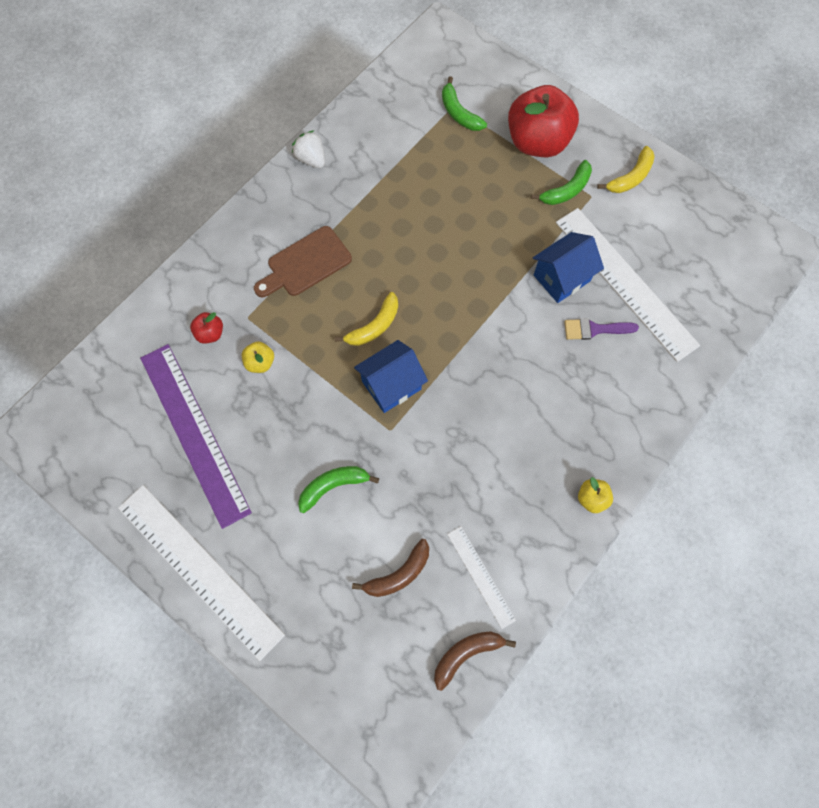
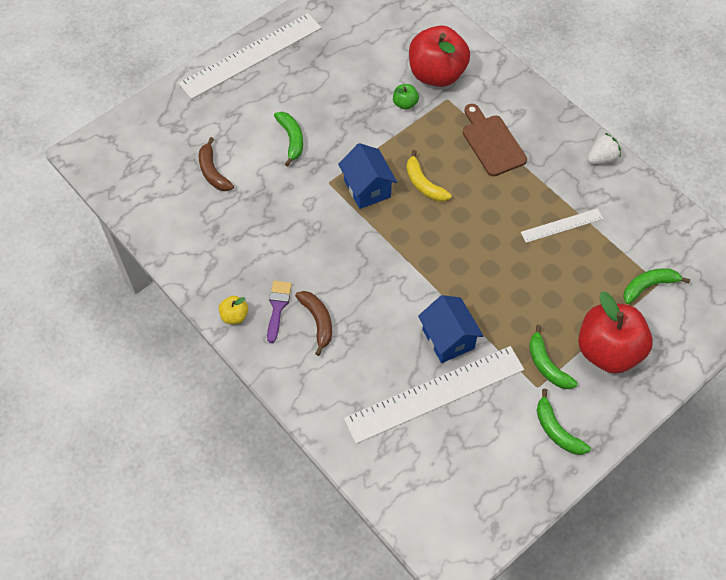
camera: 100 degrees right, 10 degrees down
(194, 433) = (355, 59): purple ruler -> none
(210, 333) = (436, 74): red apple -> red apple, size x2.37
(260, 362) = (405, 104): yellow apple -> green apple
(466, 654) = (142, 205): brown banana -> brown banana (318, 321)
(480, 576) = (195, 224): white ruler -> white ruler (561, 225)
(595, 329) = (390, 355): purple brush -> purple brush (278, 307)
(630, 177) = (556, 430): yellow banana -> green banana

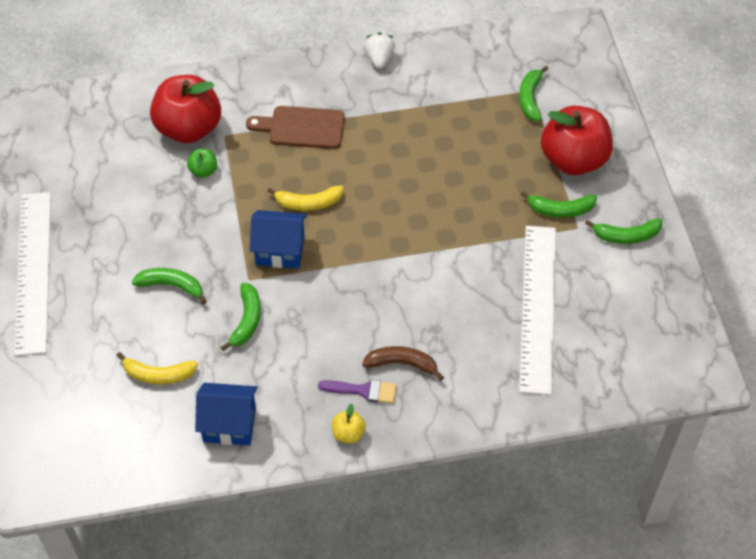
camera: 60 degrees left, 5 degrees down
(213, 172) = (158, 375): brown banana -> yellow banana
(278, 307) = (363, 391): purple brush -> purple brush turned 150 degrees clockwise
(292, 200) = (247, 320): none -> green banana
(448, 339) = (488, 269): blue house -> blue house (229, 424)
(561, 225) = (428, 124): white ruler -> none

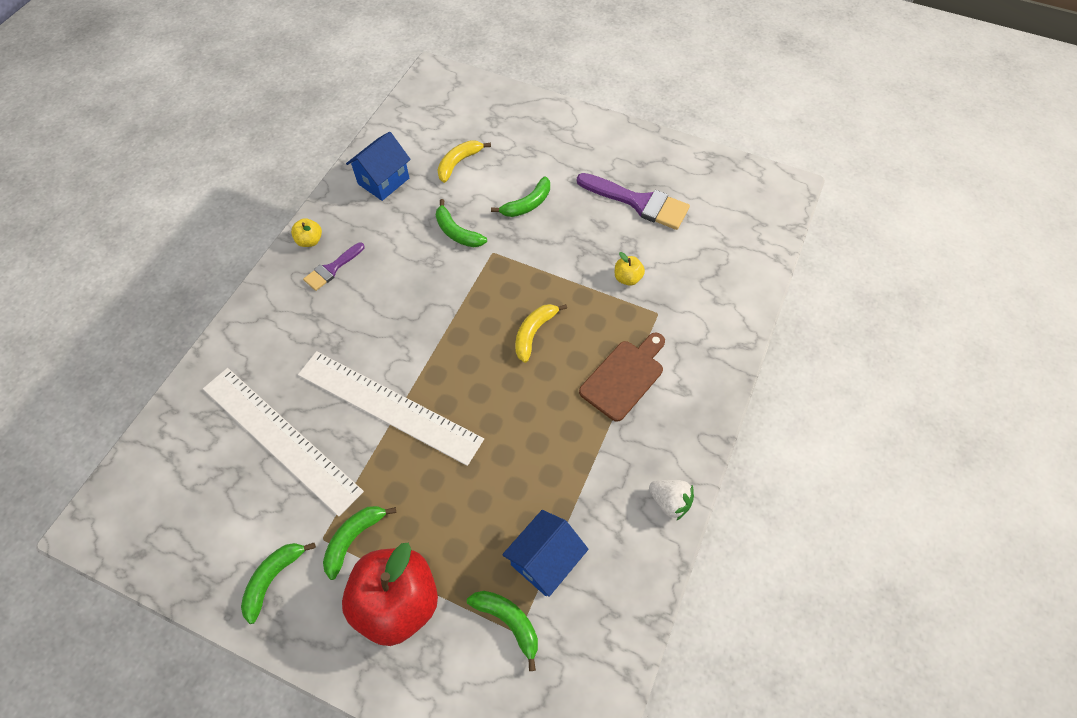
camera: 125 degrees right, 5 degrees up
(33, 271) = (607, 136): white ruler -> white ruler (389, 406)
(108, 204) = (638, 202): none -> purple brush
(189, 128) = (684, 291): red apple -> none
(203, 171) = (627, 278): green apple -> yellow apple
(280, 250) = (502, 286): blue house -> blue house (545, 560)
(402, 364) = (328, 306): brown banana -> none

